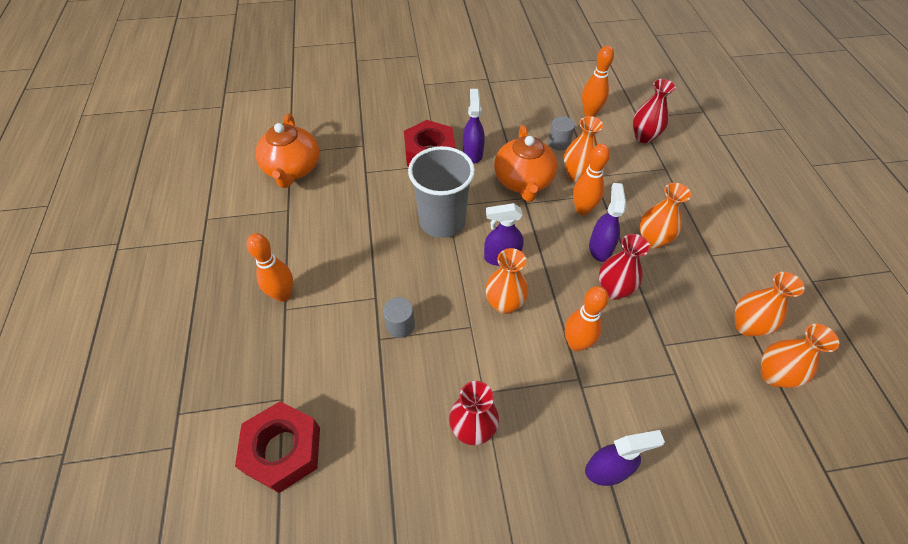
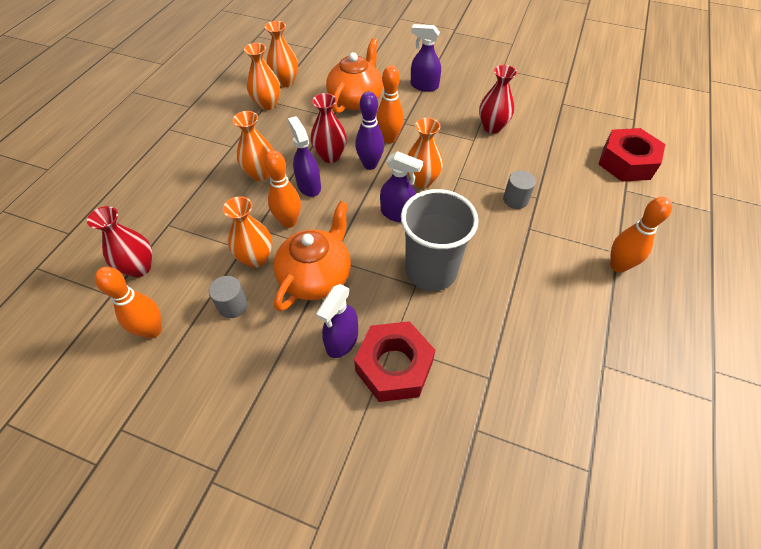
camera: 150 degrees left, 0 degrees up
(292, 169) = (589, 433): orange teapot -> orange teapot (356, 99)
(567, 298) = (370, 164): none -> purple bowling pin
(600, 248) = (309, 186): purple spray bottle -> purple spray bottle turned 120 degrees clockwise

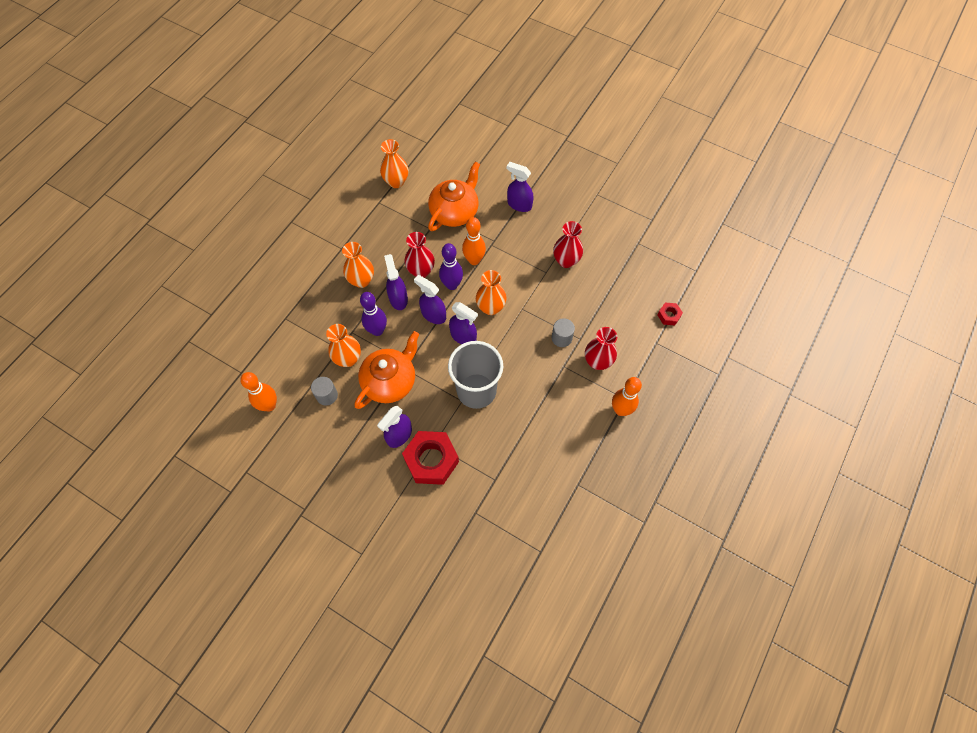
camera: 10 degrees right, 10 degrees up
(139, 267) = (262, 353): red vase -> red vase (597, 362)
(267, 104) = (377, 206): orange vase -> none
(289, 222) = (377, 330): orange bowling pin -> purple bowling pin
(355, 196) = (433, 314): none -> purple spray bottle
(626, 162) = (669, 316): red nut -> red nut, size x0.47

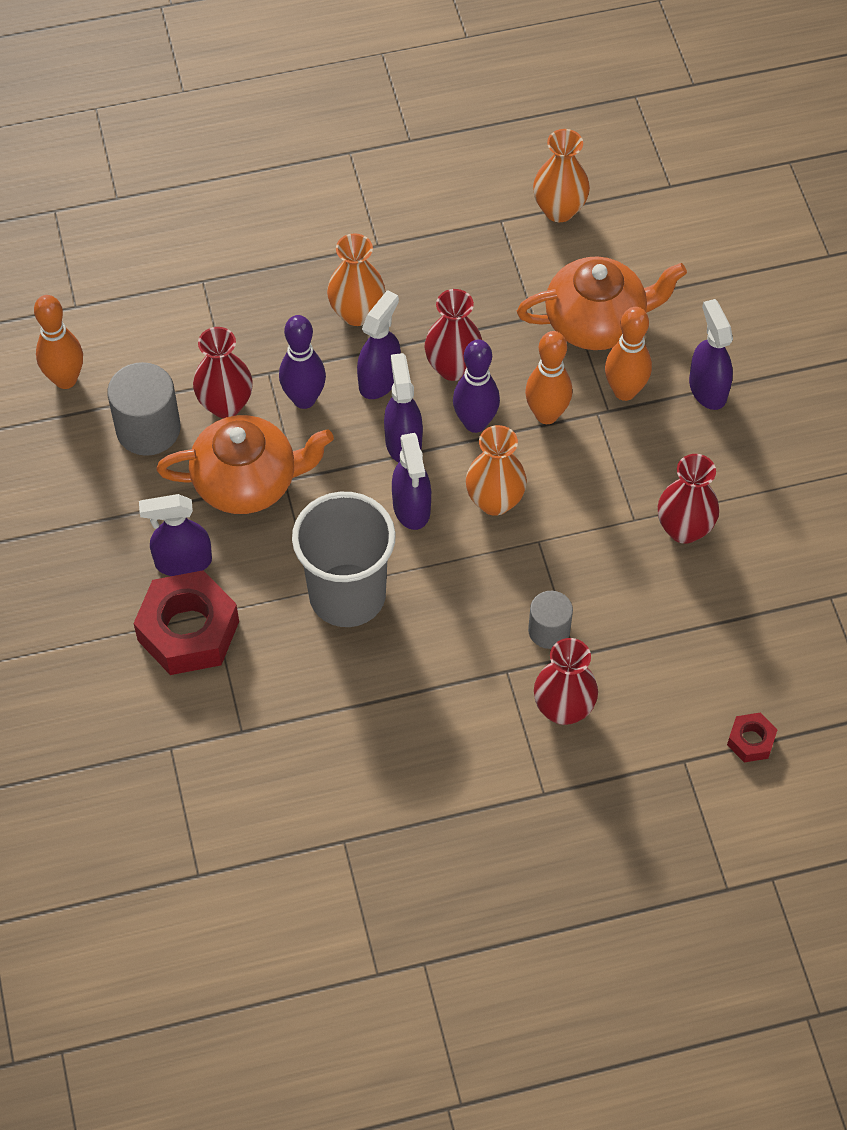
camera: 45 degrees right, 5 degrees down
(327, 395) = (148, 429): grey cylinder -> grey cylinder, size x1.62
(348, 359) = (225, 404): orange vase -> red vase
(620, 410) = (519, 802): orange bowling pin -> orange bowling pin (624, 391)

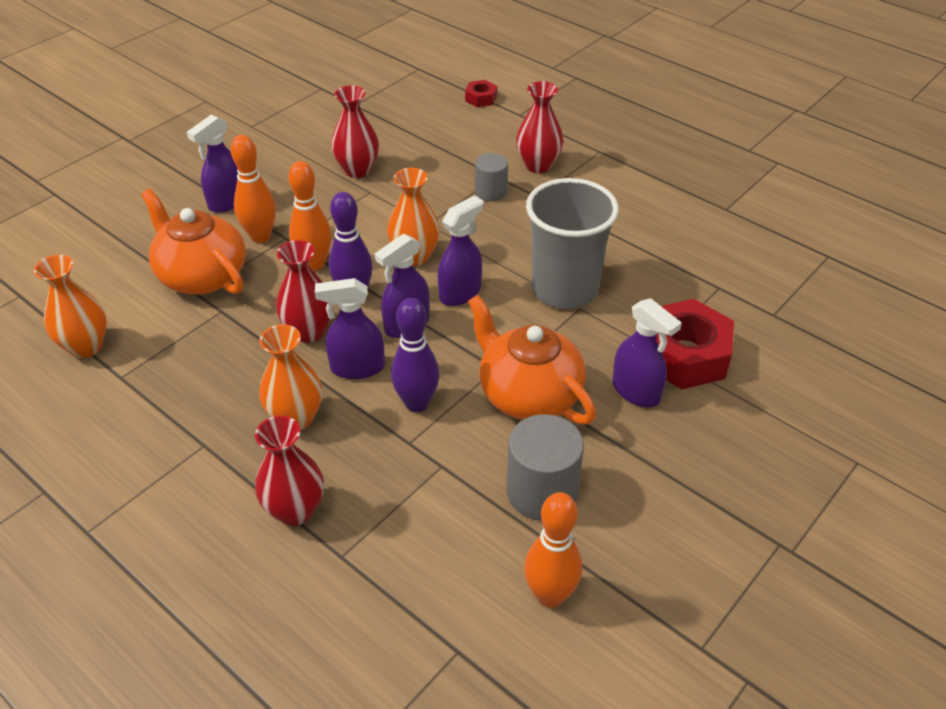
camera: 125 degrees left, 15 degrees down
(225, 404) = (467, 452): red vase -> red vase (295, 510)

